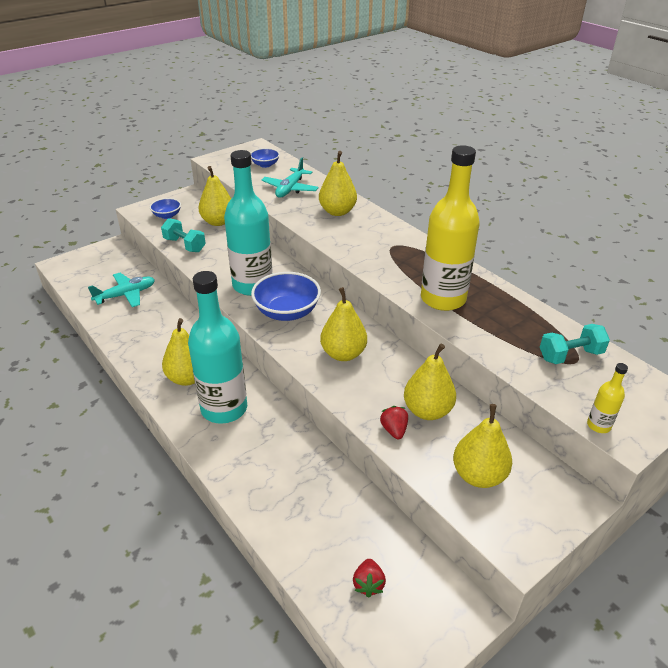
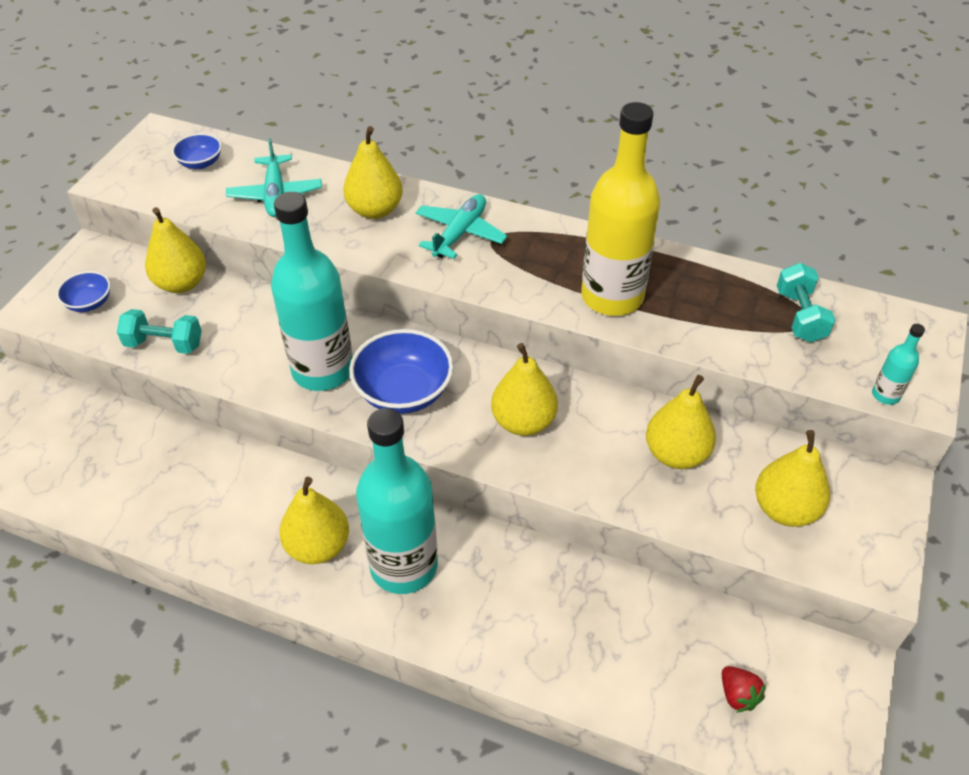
camera: 30 degrees left, 10 degrees up
(126, 295) = (111, 459): turquoise plane -> turquoise plane (460, 233)
(394, 430) = (659, 498): red strawberry -> none
(570, 355) = (800, 316): turquoise dumbbell -> turquoise dumbbell turned 45 degrees counterclockwise
(598, 425) = (885, 395): yellow bottle -> turquoise bottle

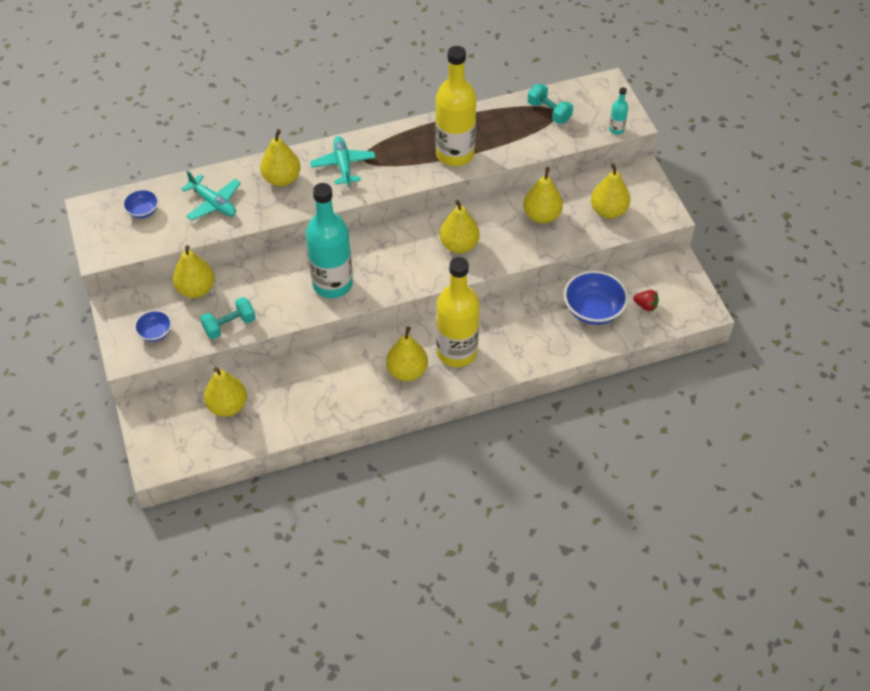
camera: 40 degrees left, 5 degrees up
(91, 441) = (227, 406): none -> yellow pear
(404, 392) = (386, 268): blue bowl -> blue bowl (593, 310)
(404, 566) = (457, 352): turquoise bottle -> yellow bottle

